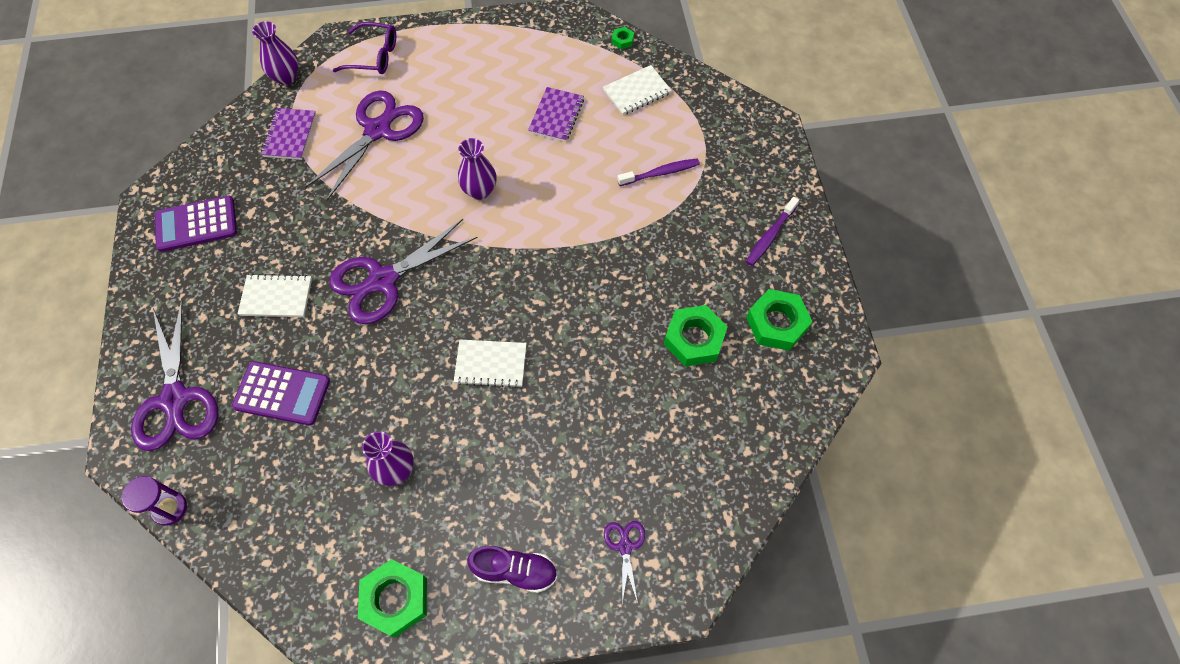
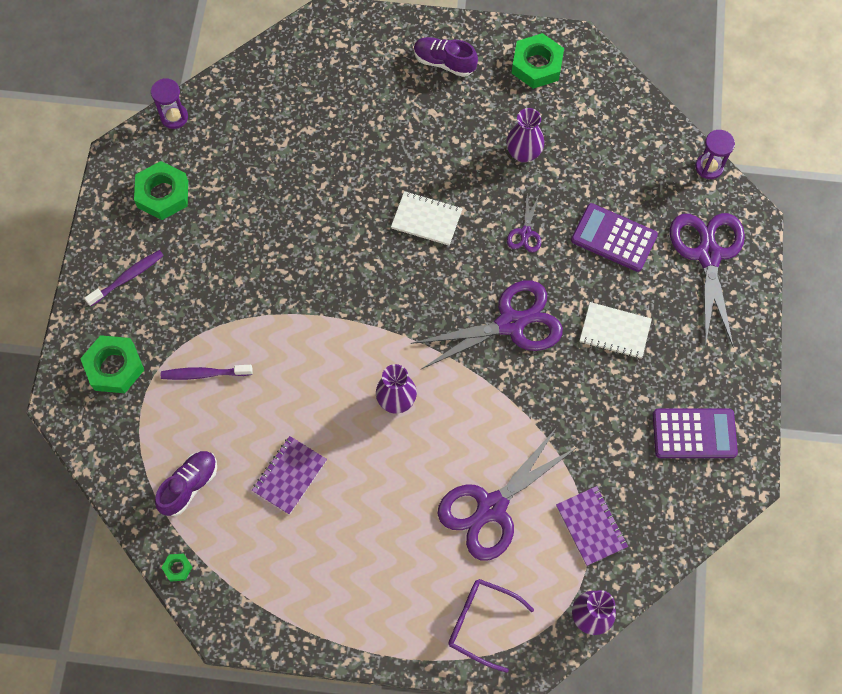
camera: 165 degrees left, 5 degrees up
(289, 135) = (591, 526): purple notebook -> purple notebook turned 45 degrees counterclockwise
(625, 547) = (357, 59): purple scissors -> purple scissors (525, 233)
(637, 92) = (189, 486): white notebook -> purple shoe
(694, 339) = (241, 198): green nut -> green nut (114, 367)
(807, 412) = (174, 117): none -> purple hourglass

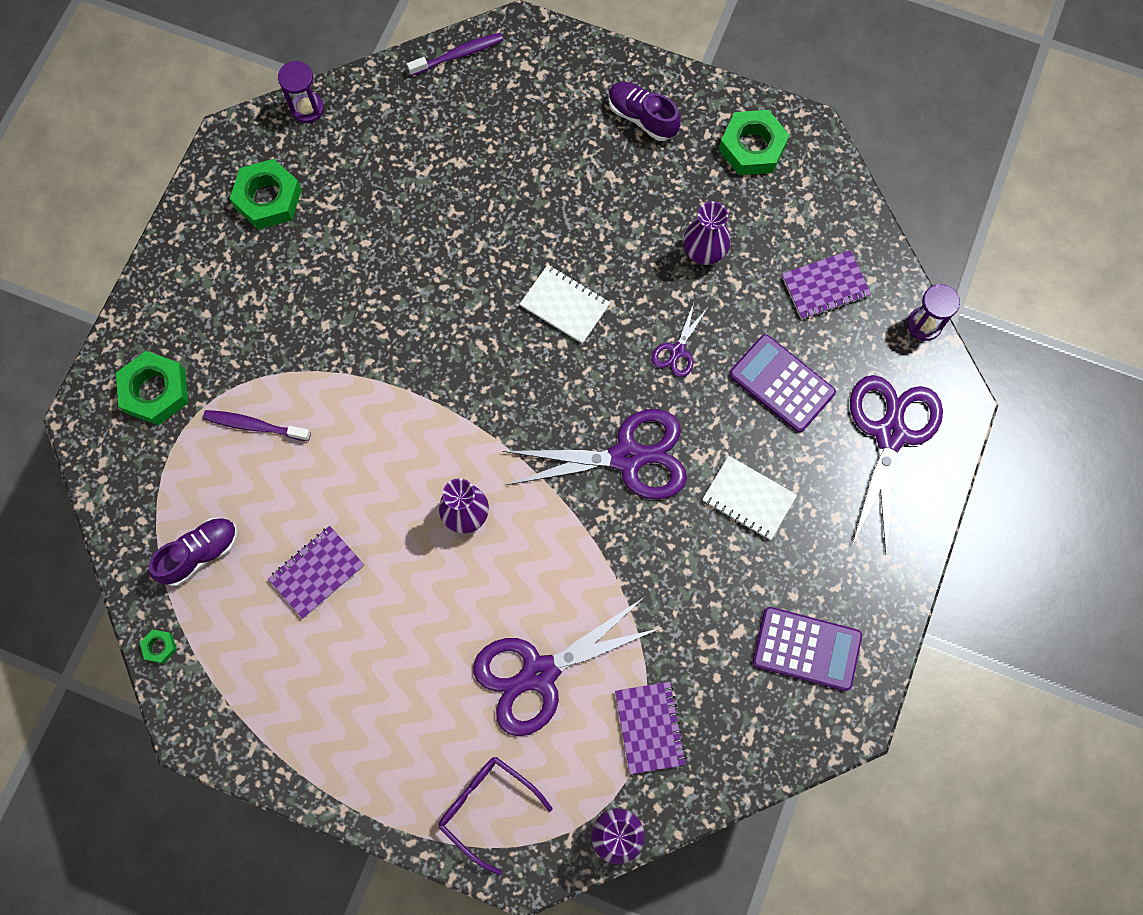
camera: 15 degrees right, 5 degrees up
(128, 277) = (200, 289): purple toothbrush -> purple toothbrush (458, 55)
(625, 156) = (825, 286): none -> purple notebook

